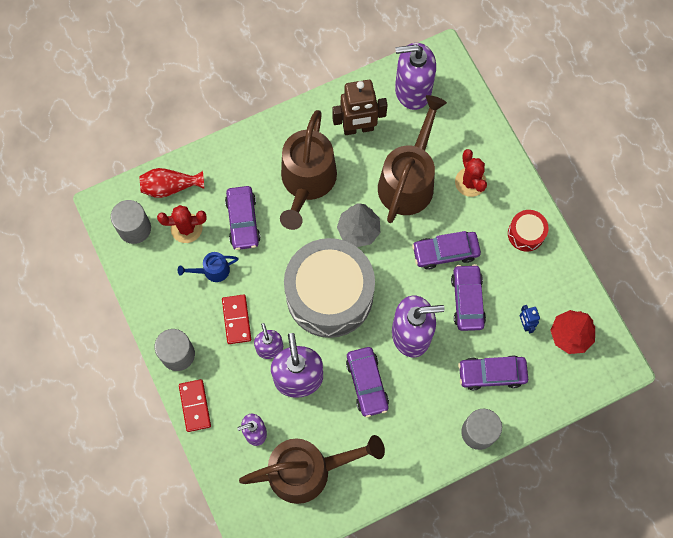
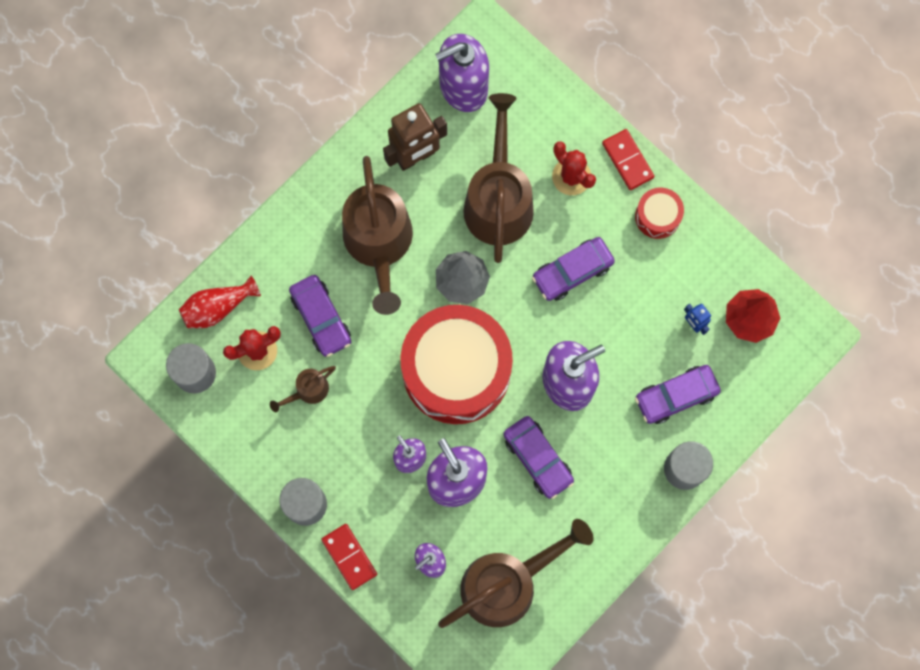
camera: 20 degrees left, 5 degrees up
(212, 271) = (308, 391): blue watering can -> brown watering can
(236, 320) = (359, 439): red domino -> red domino (627, 160)
(329, 295) = (456, 370): grey drum -> red drum
(467, 300) = (618, 319): purple car -> none

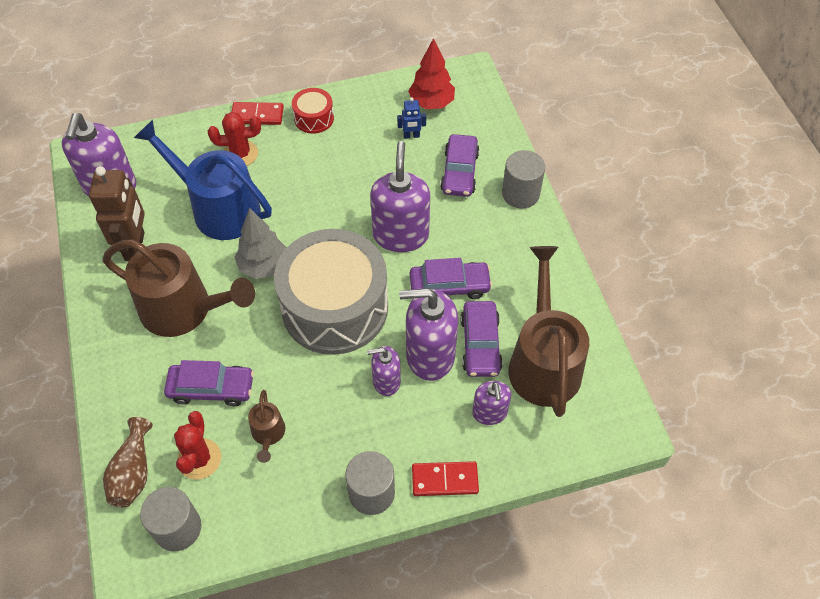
camera: 60 degrees left, 20 degrees down
(218, 307) = (133, 472): red vase -> brown vase
(456, 370) = (335, 307): red drum -> grey drum
(498, 200) = (218, 208): brown watering can -> blue watering can
(572, 271) = (314, 189): purple car -> purple car (480, 344)

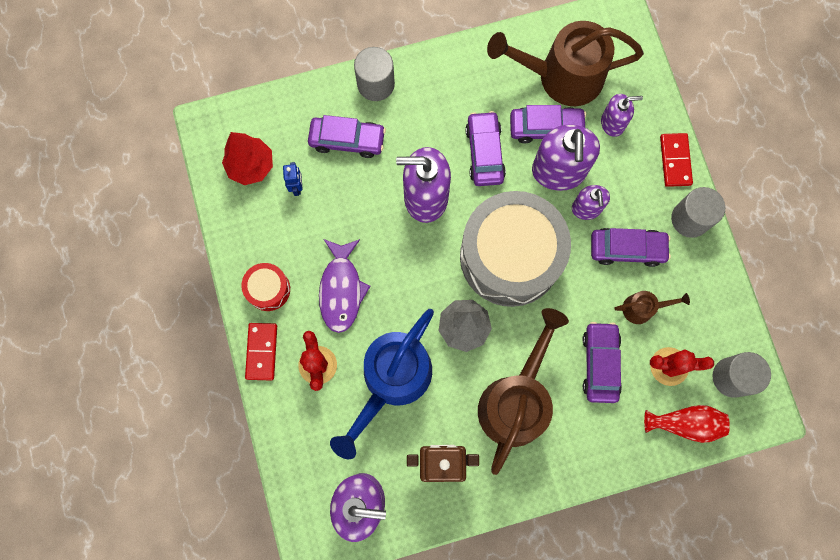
camera: 90 degrees left, 20 degrees up
(133, 472) = (685, 423): brown vase -> red vase
(309, 170) = (341, 290): none -> purple fish
(338, 421) = (627, 249): none -> purple car

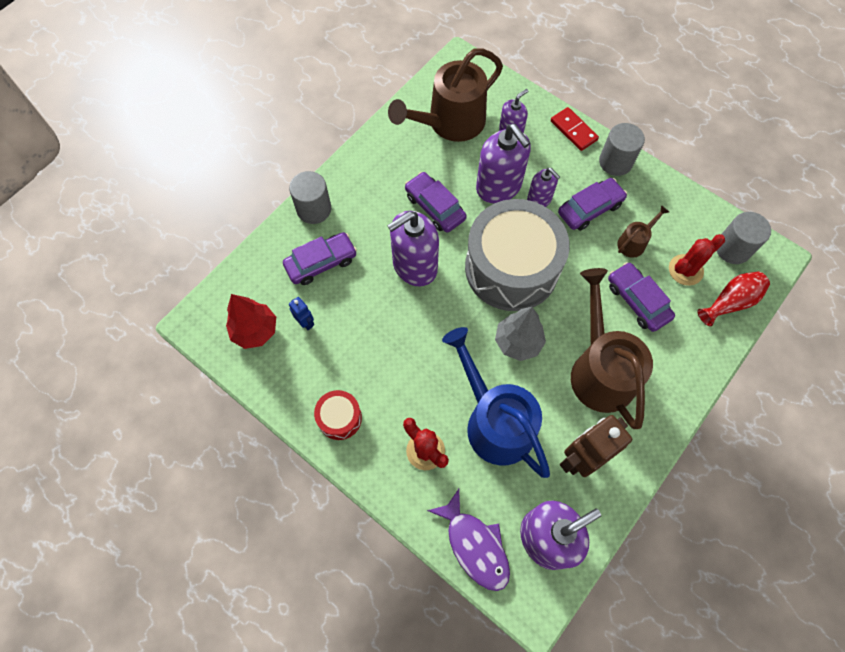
camera: 35 degrees left, 10 degrees down
(261, 351) = (370, 472): red domino -> none
(341, 290) = (400, 378): purple fish -> purple fish (475, 545)
(391, 381) = (494, 421): blue watering can -> blue watering can turned 150 degrees clockwise
(546, 128) = (466, 163): purple car -> none

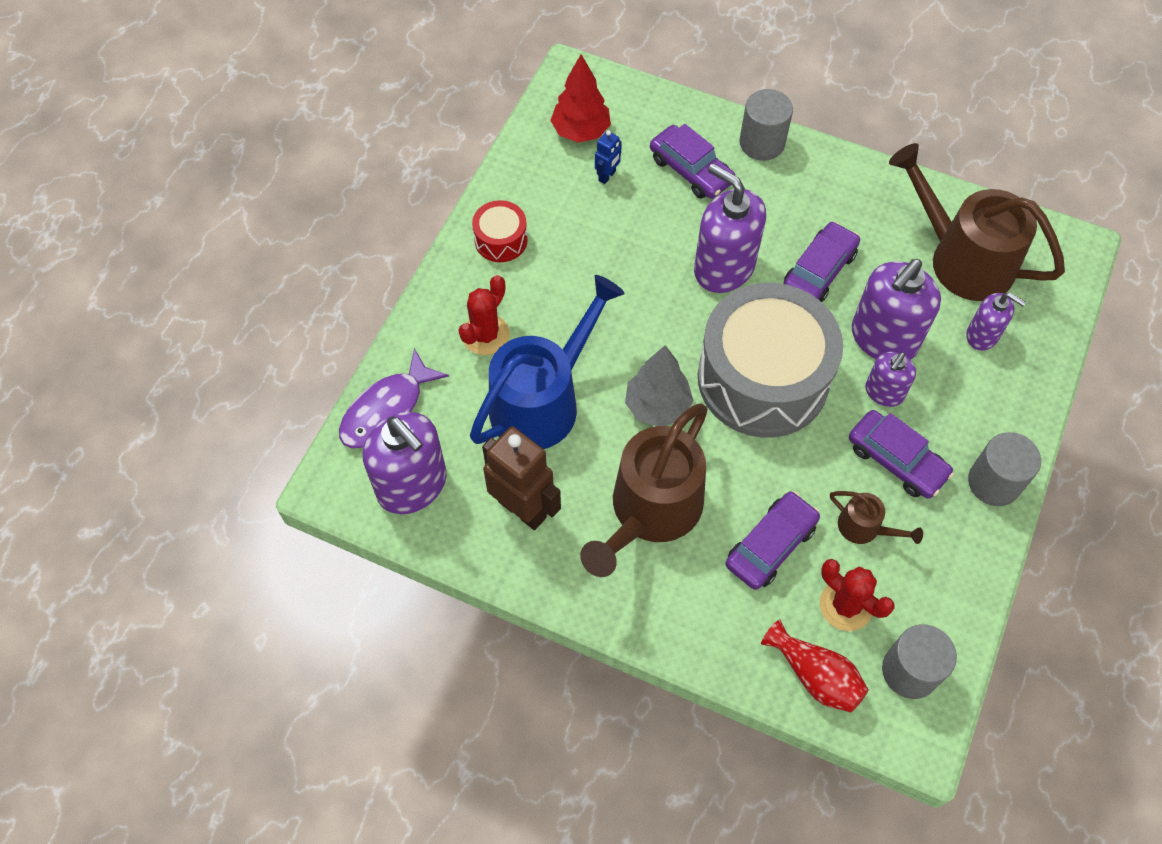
camera: 75 degrees right, 5 degrees down
(573, 130) = (1024, 416): red domino -> none
(599, 369) = (650, 512): brown watering can -> brown watering can turned 150 degrees clockwise

